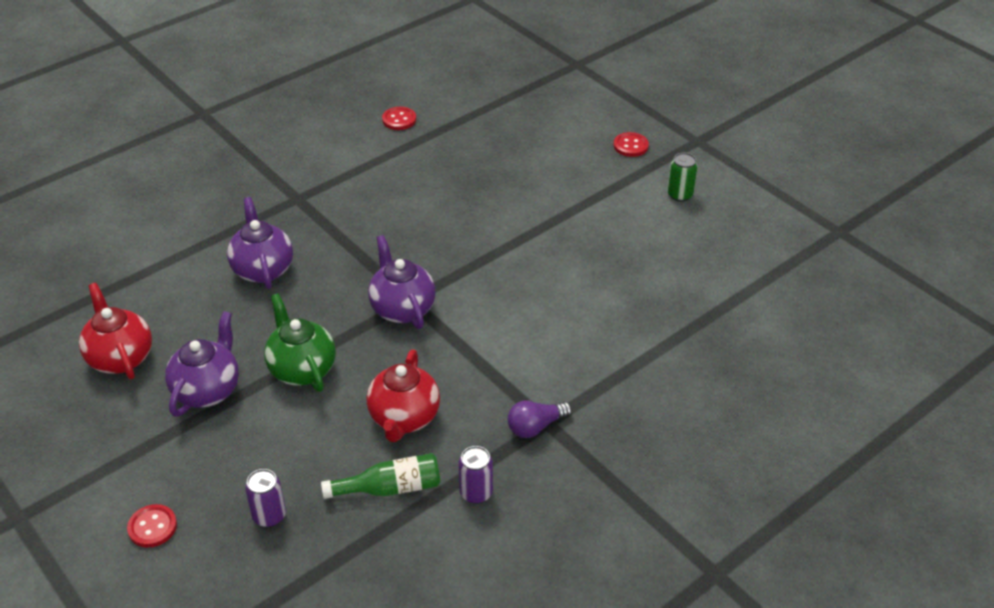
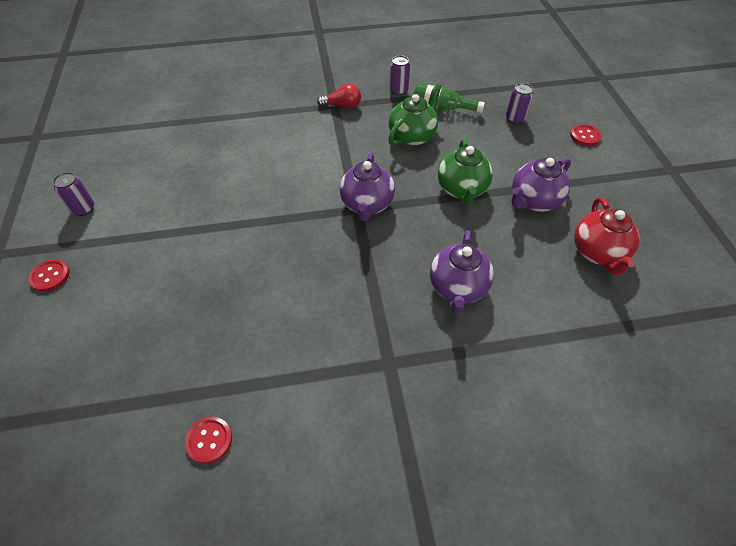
camera: 150 degrees left, 10 degrees up
(404, 418) = (412, 136): red teapot -> green teapot
(536, 427) = (342, 106): purple light bulb -> red light bulb
(680, 195) = (83, 209): green can -> purple can

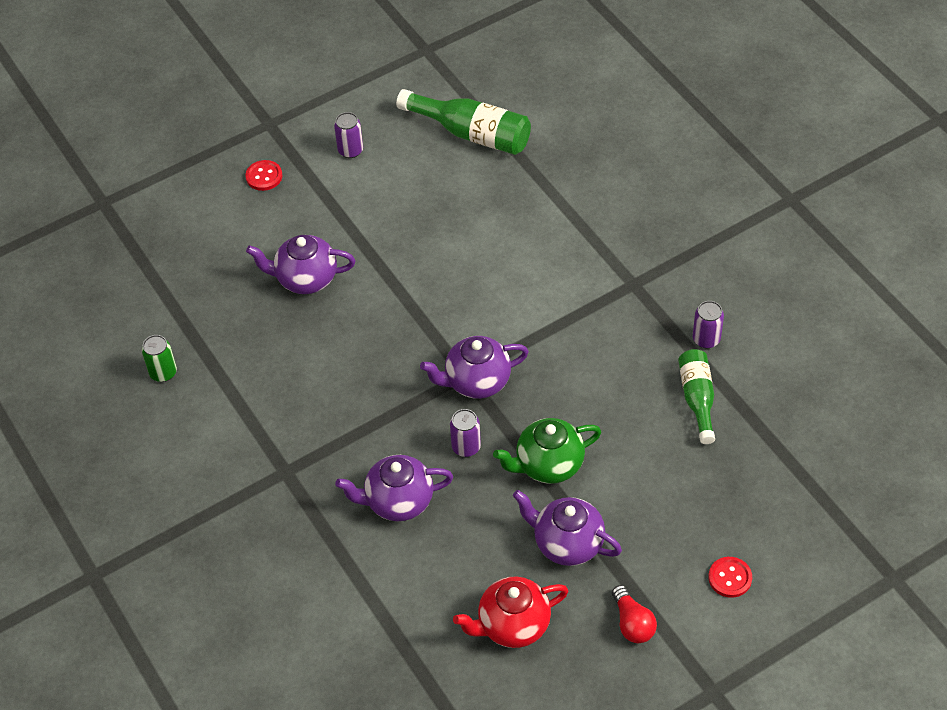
camera: 70 degrees right, 0 degrees up
(139, 138) = (471, 134): none -> green bottle
(189, 281) = (305, 279): none -> purple teapot
(209, 440) = (163, 372): red button -> green can
(342, 106) = (637, 292): red light bulb -> red light bulb (632, 623)
(412, 136) = (619, 386): green teapot -> none
(515, 118) = (722, 488): purple can -> purple can (466, 447)

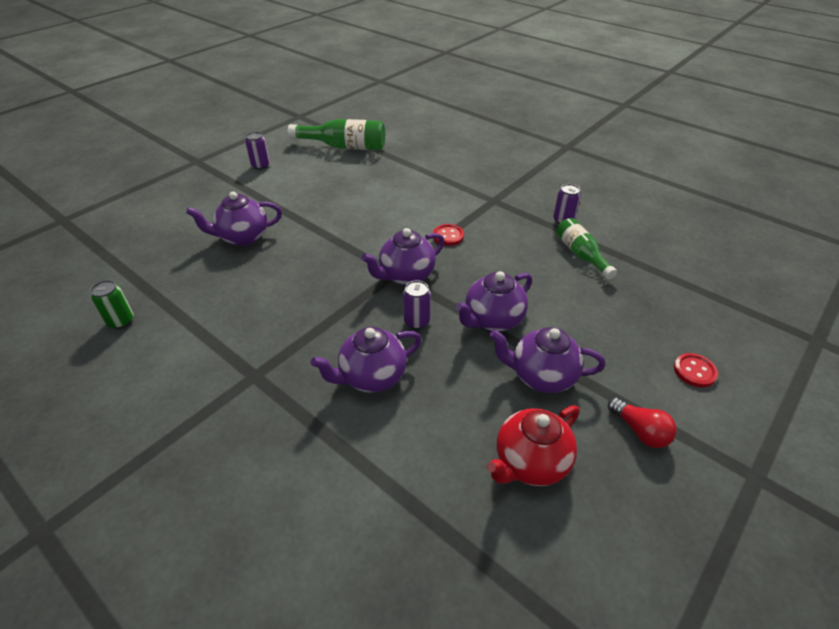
camera: 20 degrees left, 10 degrees down
(264, 176) = (197, 187): red button -> red button (448, 236)
(548, 465) = (492, 320): green teapot -> purple teapot

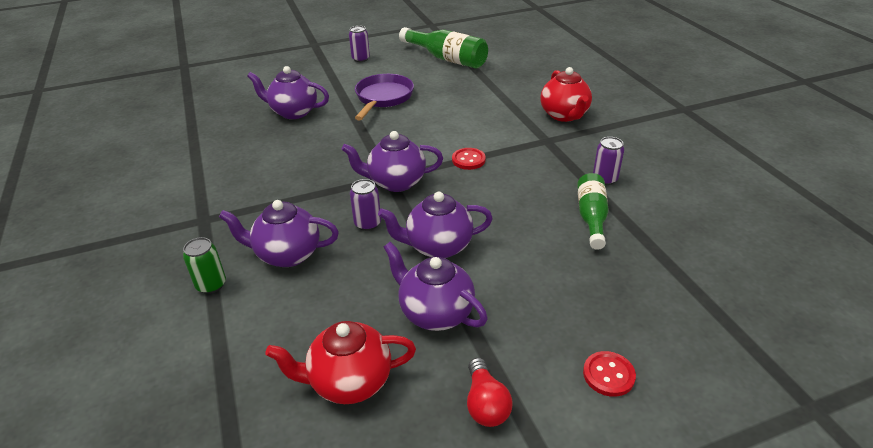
camera: 30 degrees right, 5 degrees down
(121, 321) = (154, 148): green can -> green can (211, 285)
(320, 199) = (383, 98): none -> purple pan
(488, 175) = (564, 115): none -> red teapot

